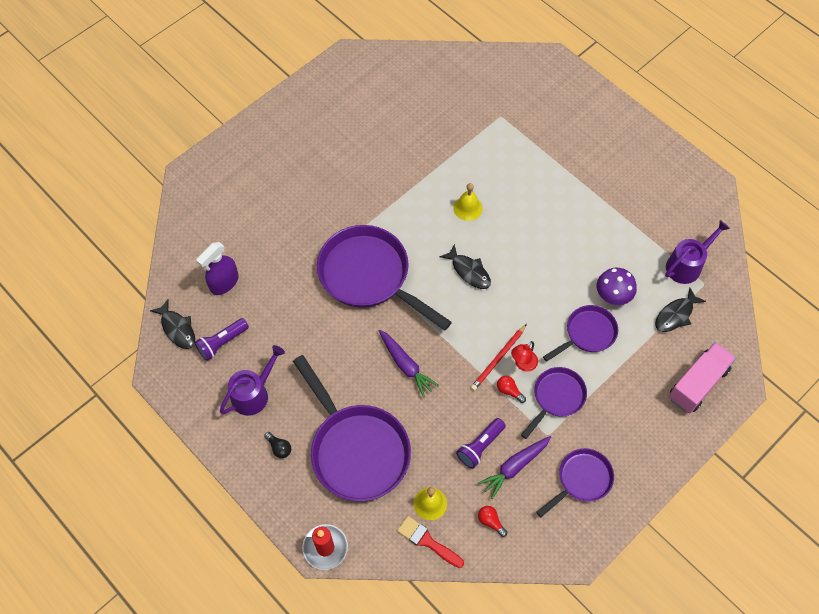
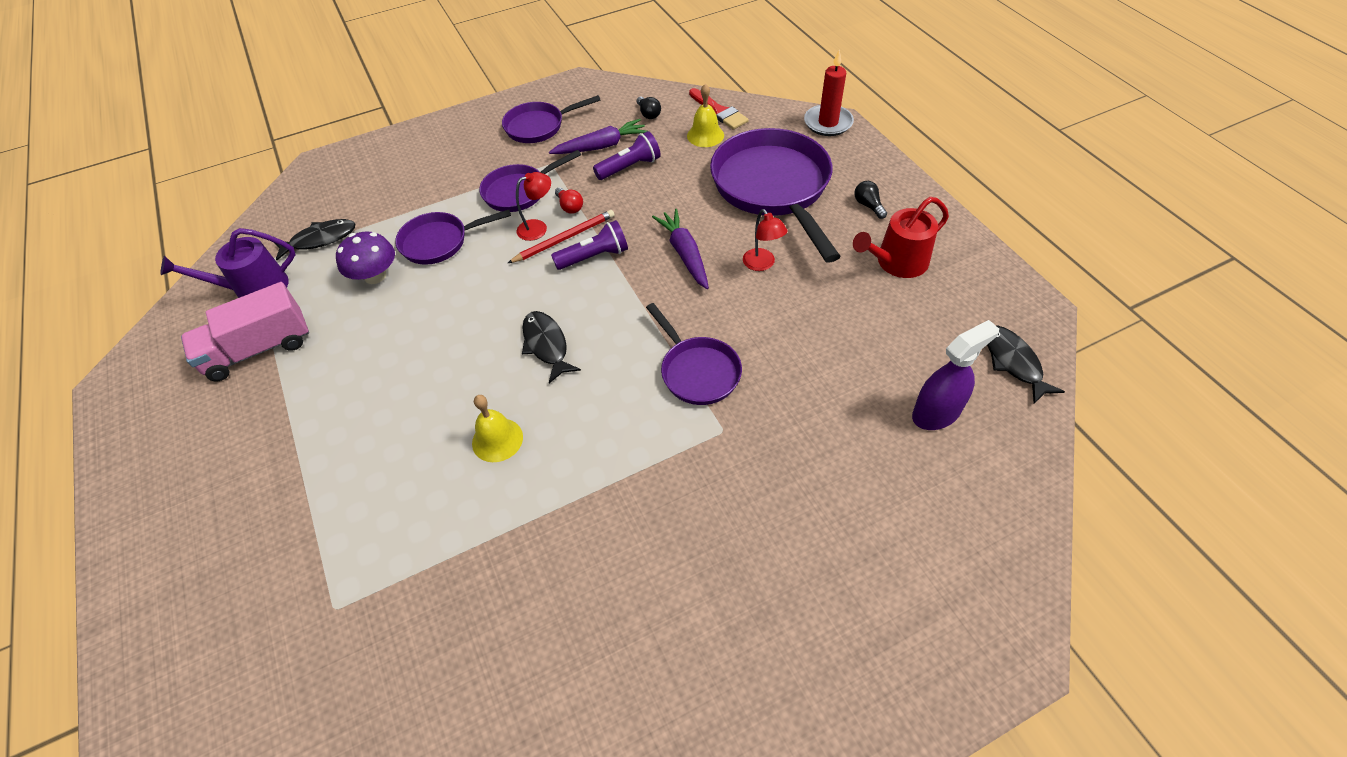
camera: 160 degrees left, 10 degrees down
(222, 343) = (941, 329): purple flashlight -> purple flashlight (594, 257)
(253, 394) = (897, 262): purple watering can -> red watering can
(348, 369) = (762, 264): none -> red lamp
(369, 276) = (697, 371): purple pan -> purple pan, size x0.55
(490, 521) = (648, 114): red light bulb -> black light bulb
(697, 383) = (357, 175): pink truck -> pink truck (258, 349)

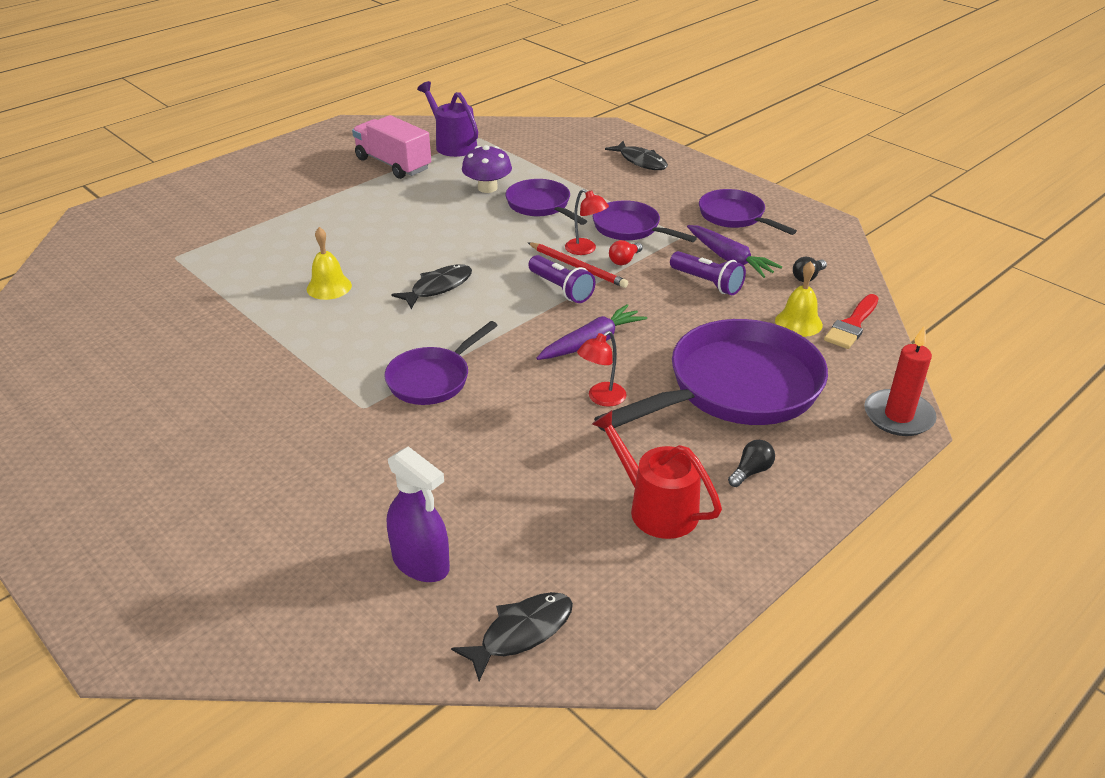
camera: 70 degrees right, 15 degrees down
(320, 239) = (517, 154): black fish -> black fish (641, 161)

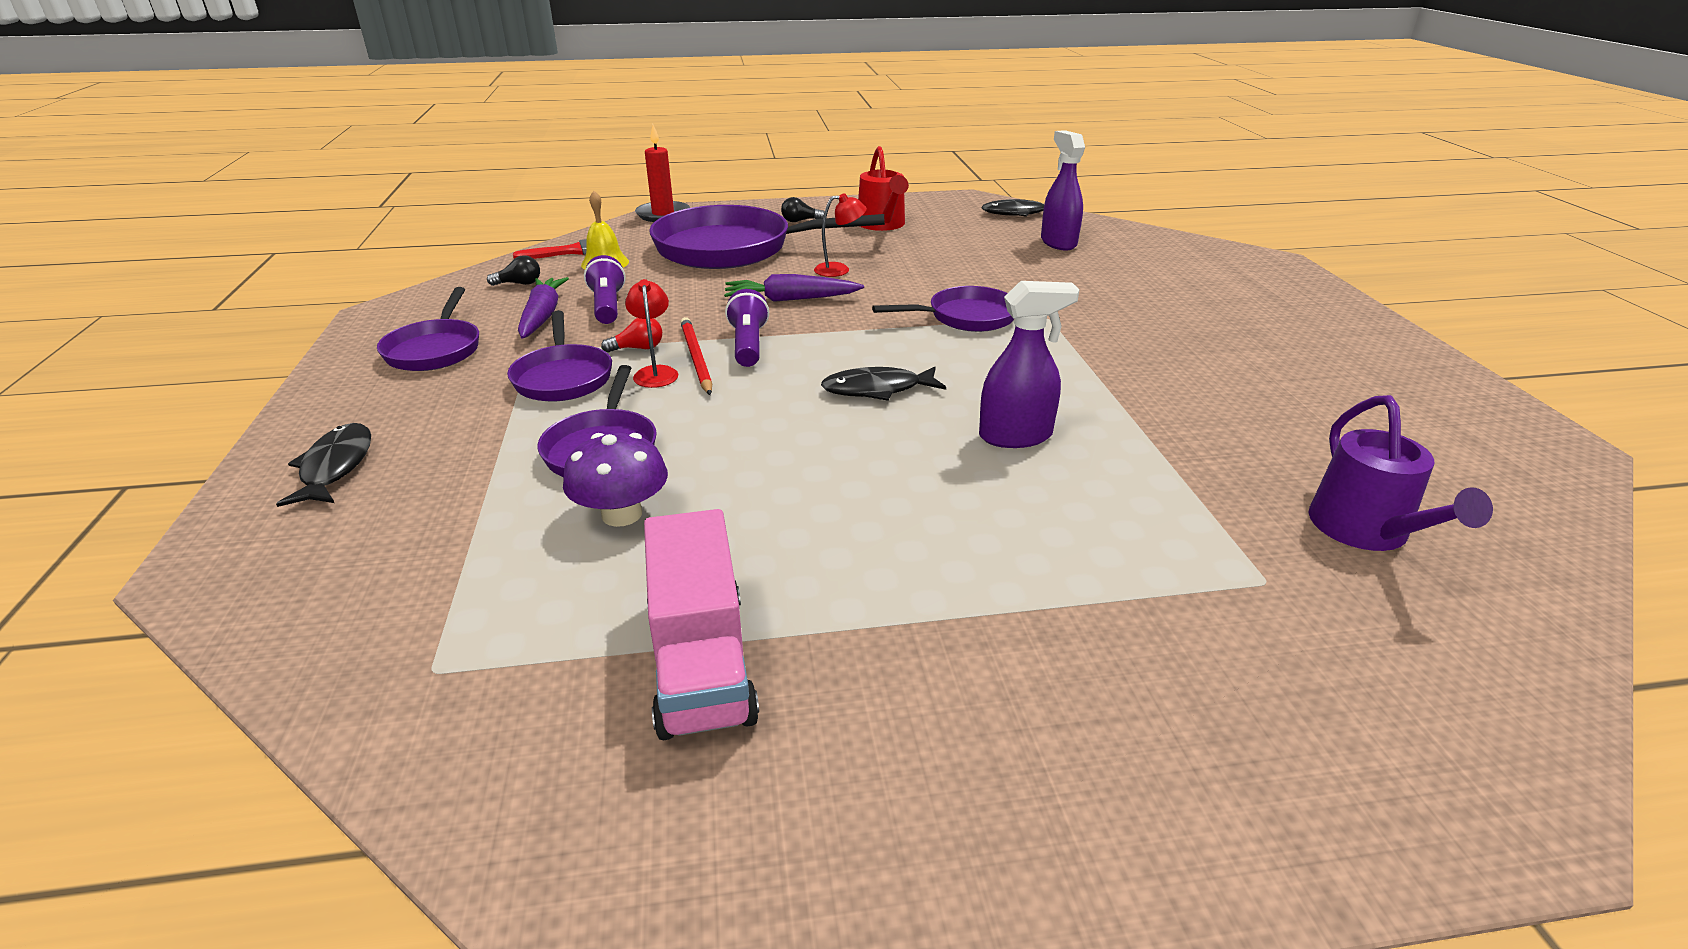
camera: 145 degrees left, 5 degrees down
(329, 287) = (1016, 436): yellow bell -> purple spray bottle
(453, 145) = (514, 669): purple watering can -> purple watering can (1365, 530)

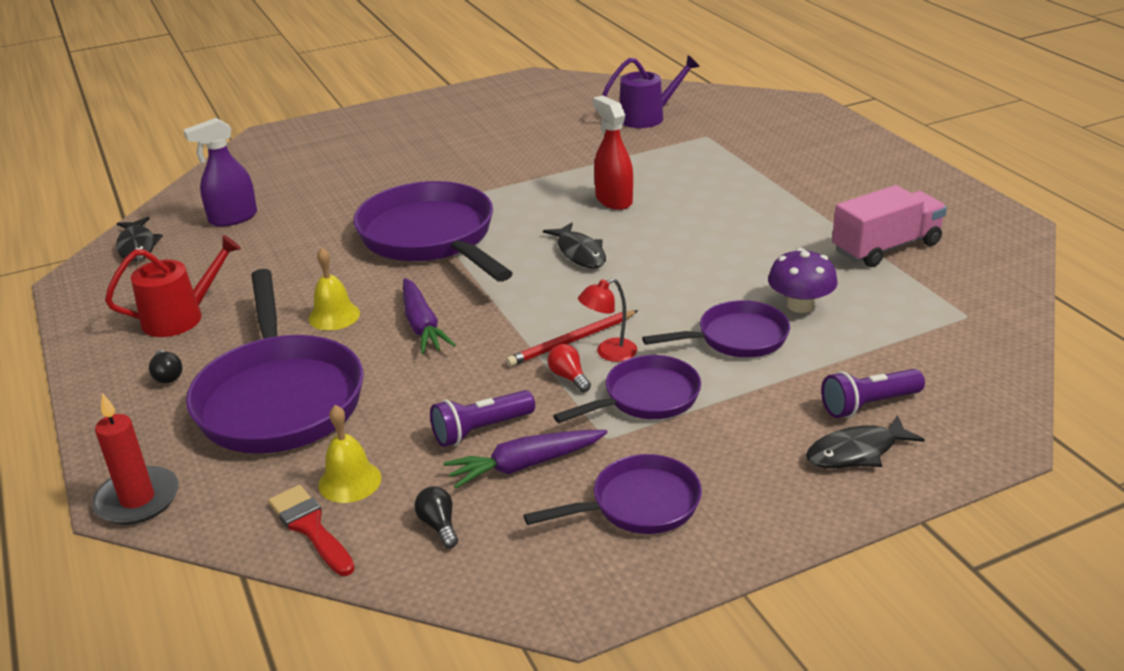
camera: 105 degrees left, 0 degrees up
(748, 345) = (533, 323): purple flashlight -> purple flashlight (868, 405)
(839, 270) = (334, 316): red lamp -> yellow bell
(966, 317) = (431, 238): purple pan -> purple pan, size x1.83
(1016, 436) = (613, 200): purple spray bottle -> red spray bottle

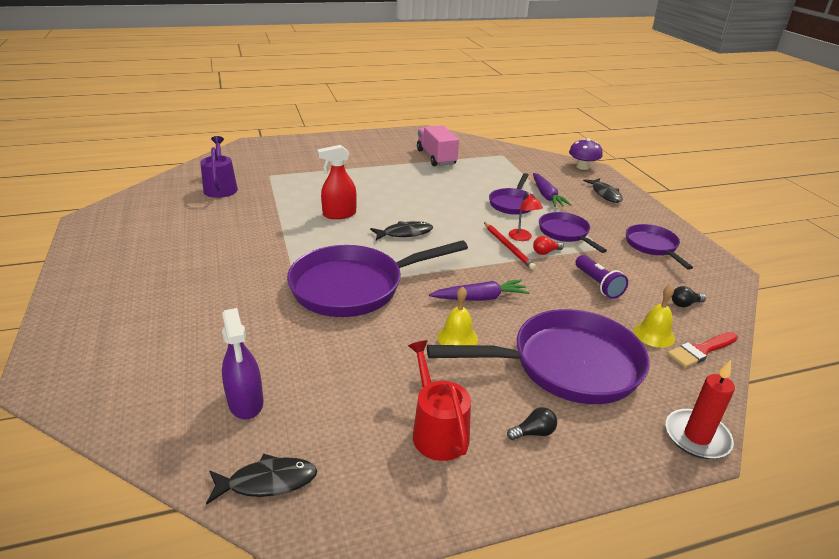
camera: 85 degrees left, 0 degrees up
(525, 465) = (628, 273): purple carrot -> purple carrot (547, 196)
(736, 338) = (512, 203): purple pan -> purple pan turned 150 degrees counterclockwise
(800, 305) = (485, 184): purple mushroom -> purple mushroom (582, 167)
(868, 405) = (570, 186): purple flashlight -> none

